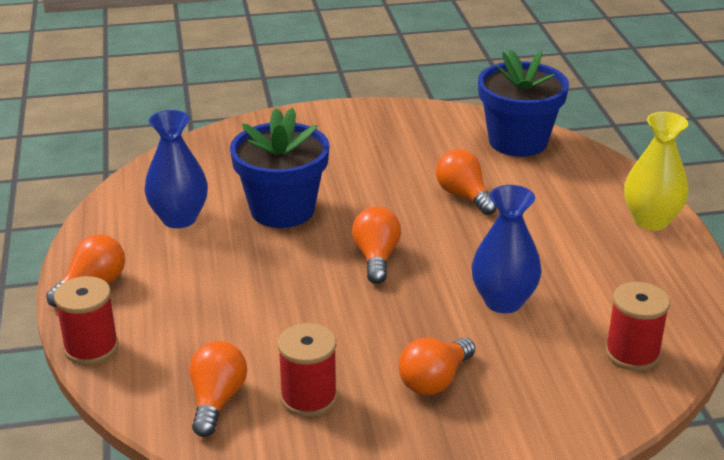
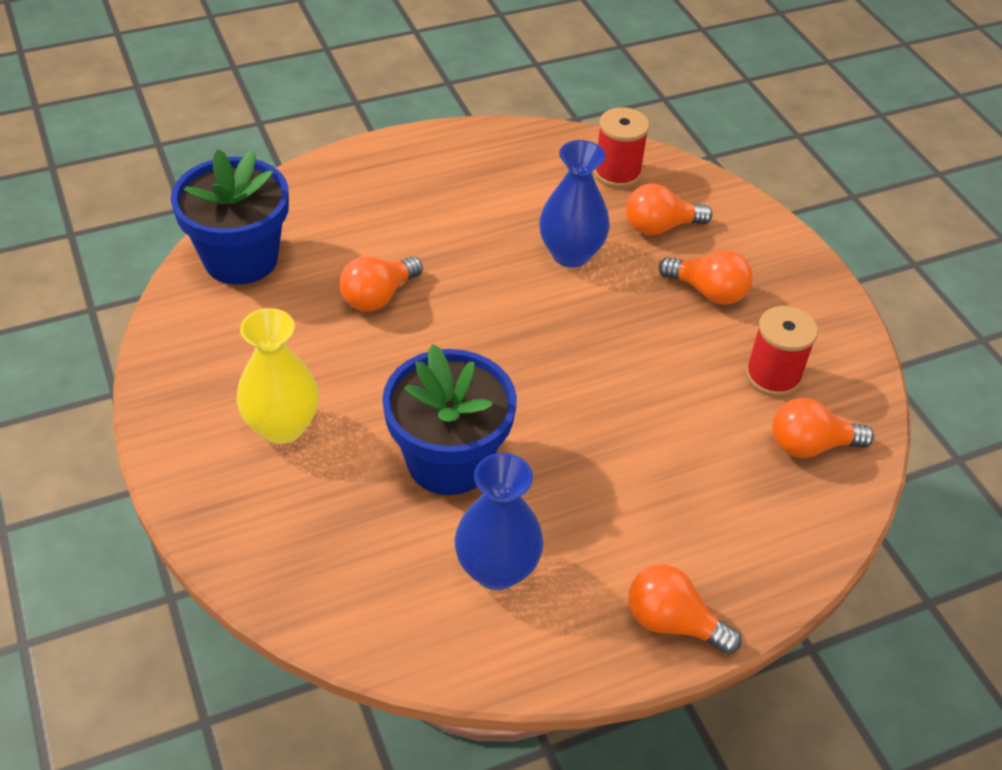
camera: 105 degrees left, 15 degrees up
(91, 348) = (783, 582): red spool -> none
(376, 258) = (526, 357): orange light bulb -> orange light bulb (660, 227)
(651, 220) = (397, 158): yellow vase -> yellow vase (282, 426)

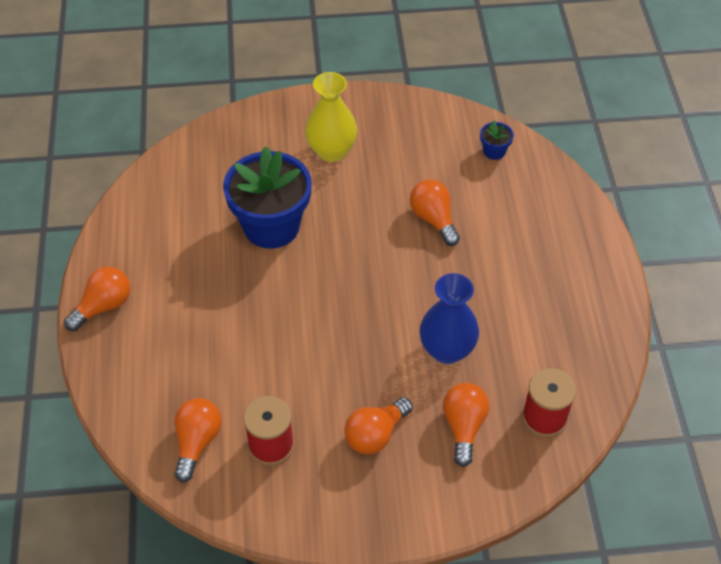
camera: 110 degrees right, 5 degrees up
(241, 259) = (494, 151): blue flower pot -> blue flower pot, size x0.41
(497, 569) = (181, 231): blue vase -> none

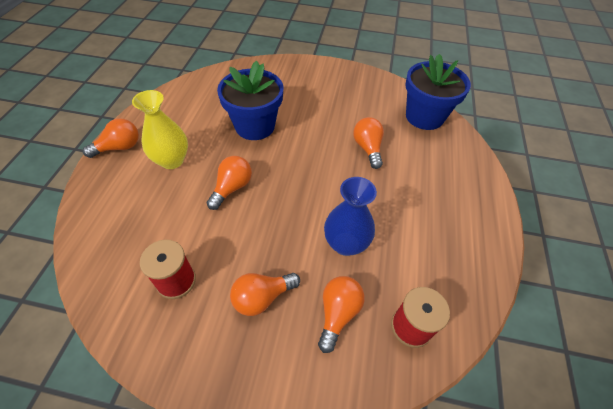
camera: 15 degrees right, 0 degrees up
(197, 442) = (123, 261): orange light bulb -> orange light bulb (232, 188)
(331, 151) = (314, 92): yellow vase -> yellow vase (172, 160)
(494, 151) = (424, 117): blue flower pot -> blue flower pot, size x2.43

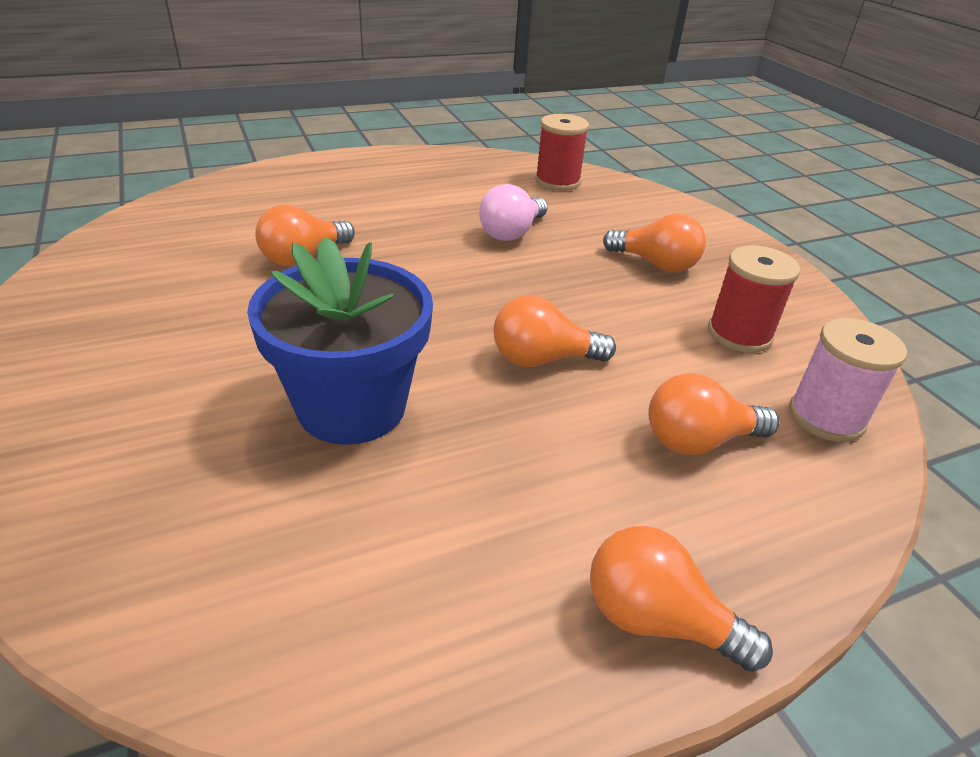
camera: 125 degrees left, 15 degrees down
(107, 261) = (826, 417): none -> pink spool
(172, 160) = (577, 480): yellow vase -> none
(338, 313) = (601, 217): orange light bulb -> orange light bulb (698, 440)
(345, 244) = (512, 233): blue vase -> pink light bulb
(424, 117) = (165, 225): blue flower pot -> none

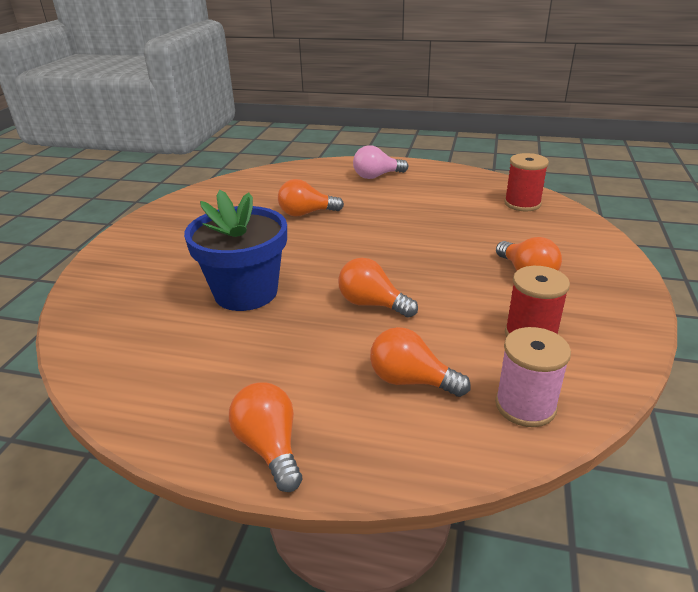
camera: 40 degrees right, 5 degrees down
(512, 233) = (445, 229): pink light bulb -> pink light bulb (376, 176)

